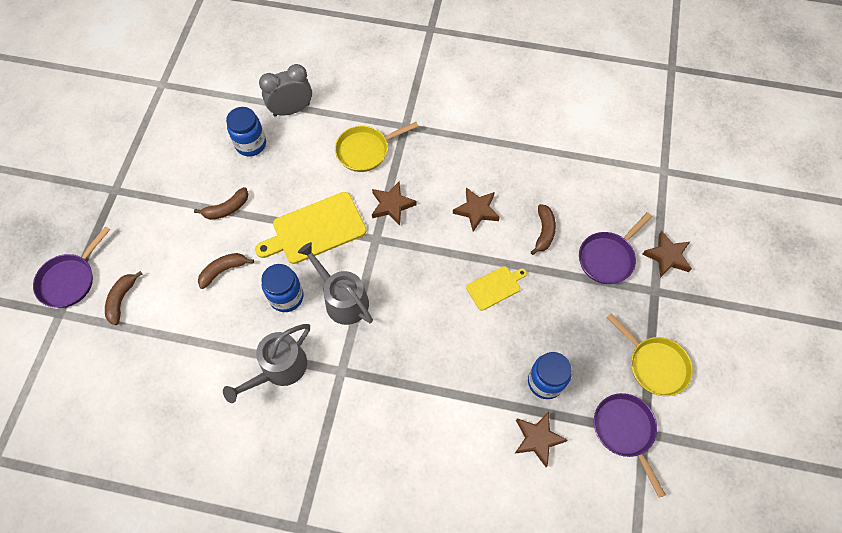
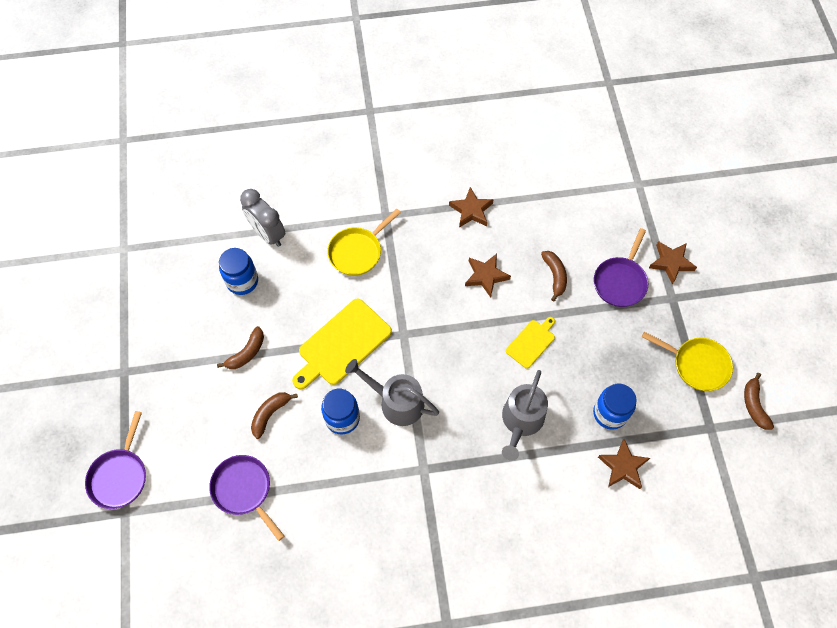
camera: 20 degrees left, 0 degrees up
(121, 300) = (182, 477): brown banana -> brown banana (754, 405)
(279, 369) = (365, 488): grey watering can -> grey watering can (521, 421)
(291, 110) = (268, 234): grey clock -> grey clock turned 90 degrees counterclockwise
(392, 205) = (405, 297): brown star -> brown star (471, 210)
(625, 431) = (694, 432): purple pan -> purple pan (244, 490)

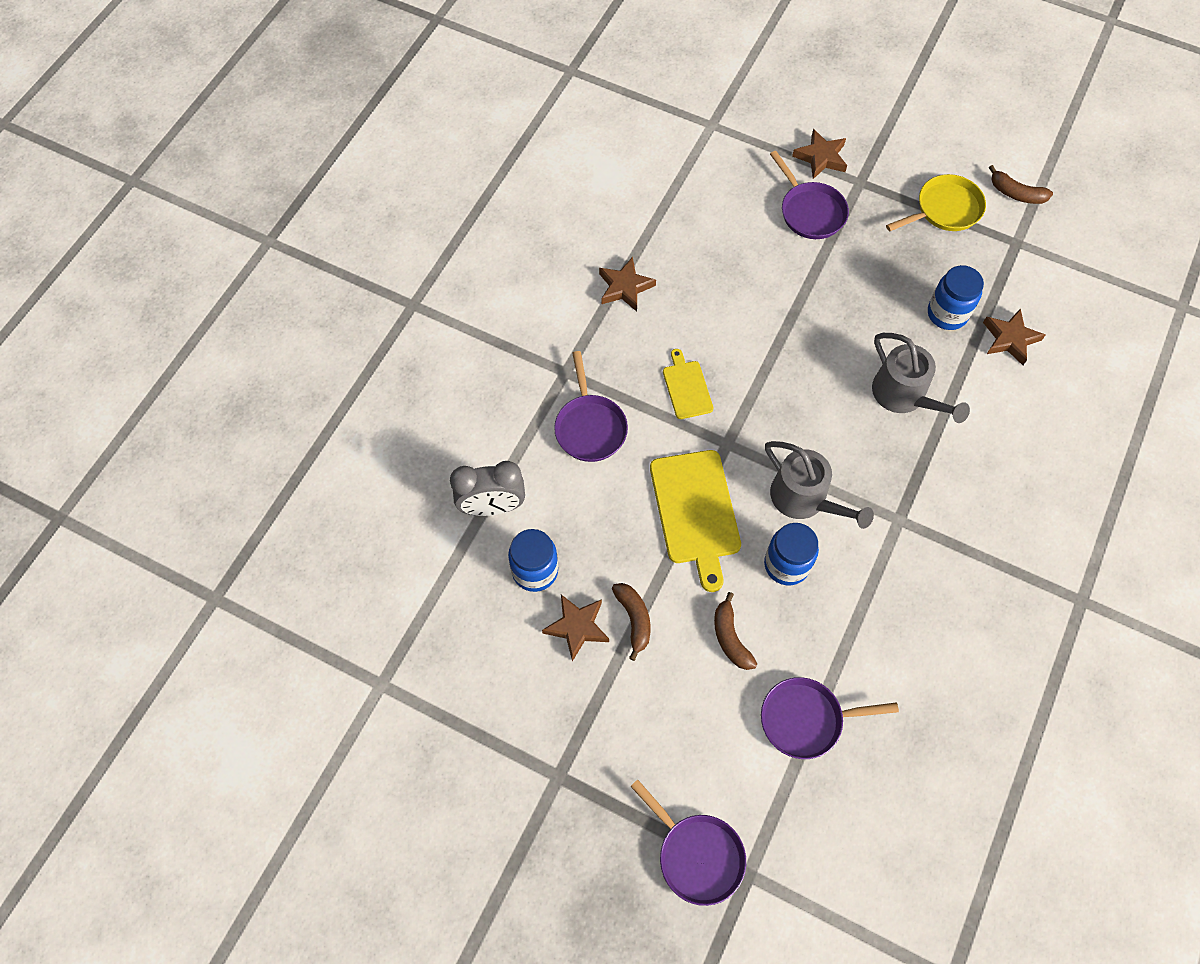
camera: 55 degrees left, 0 degrees up
(358, 251) = (590, 427): yellow pan -> purple pan
(397, 402) = (804, 499): grey watering can -> grey watering can turned 105 degrees counterclockwise
(486, 276) = (715, 323): brown star -> brown star (577, 627)
(531, 342) = (822, 331): yellow cutting board -> yellow cutting board (686, 387)
(555, 276) = (762, 262): brown banana -> none

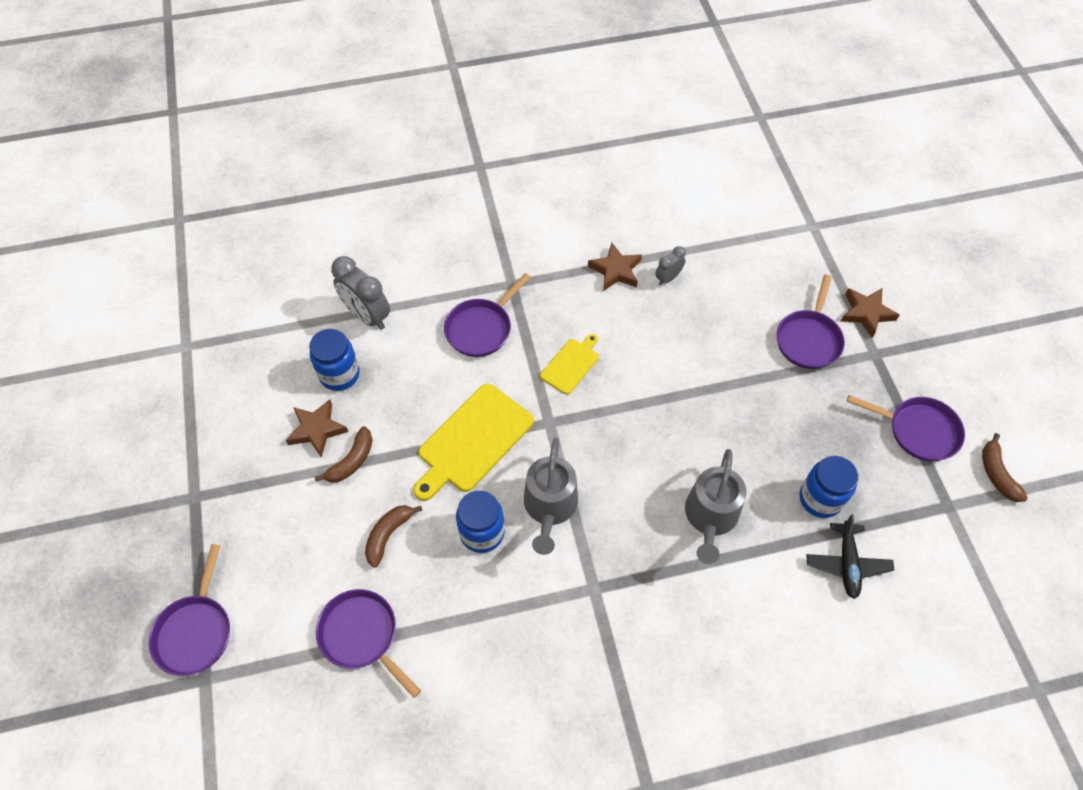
camera: 50 degrees right, 5 degrees down
(667, 257) = (668, 278): none -> grey clock
(944, 209) = (918, 430): yellow pan -> purple pan
(1010, 339) = (847, 563): brown star -> black plane

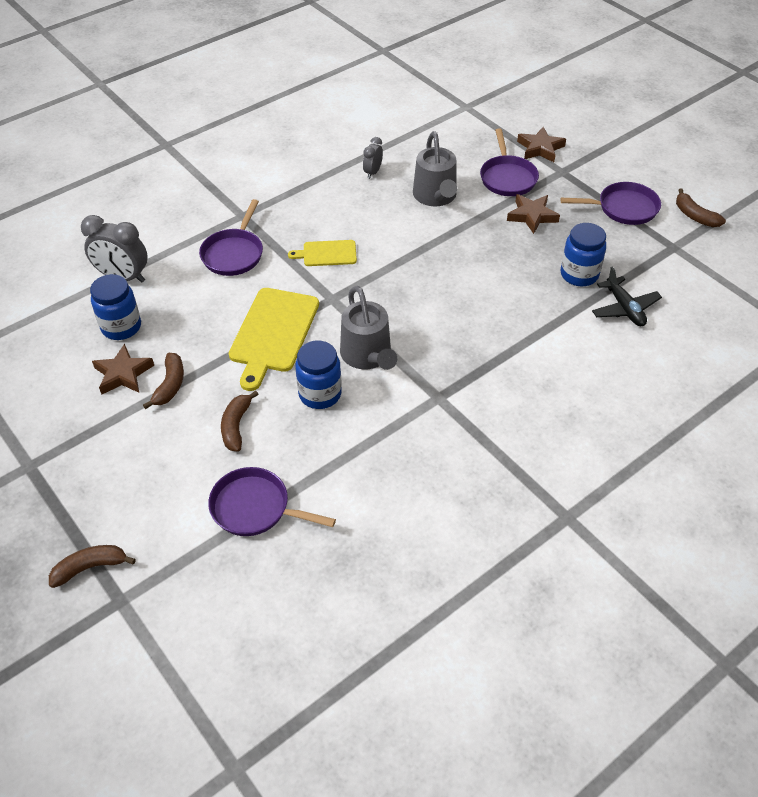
camera: 25 degrees left, 10 degrees down
(195, 631) = (90, 567): purple pan -> brown banana
(571, 364) = (327, 253): yellow cutting board -> yellow cutting board turned 105 degrees counterclockwise
(615, 270) = (326, 180): brown star -> brown star (532, 216)
(710, 517) = (503, 316): grey watering can -> grey watering can (435, 196)

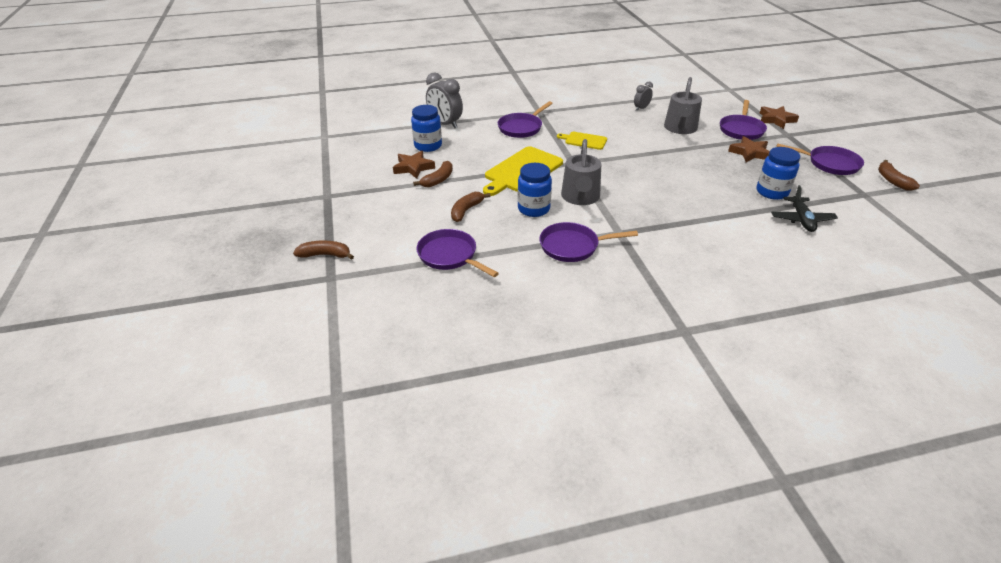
camera: 25 degrees right, 10 degrees down
(395, 438) = (573, 246): none -> purple pan

